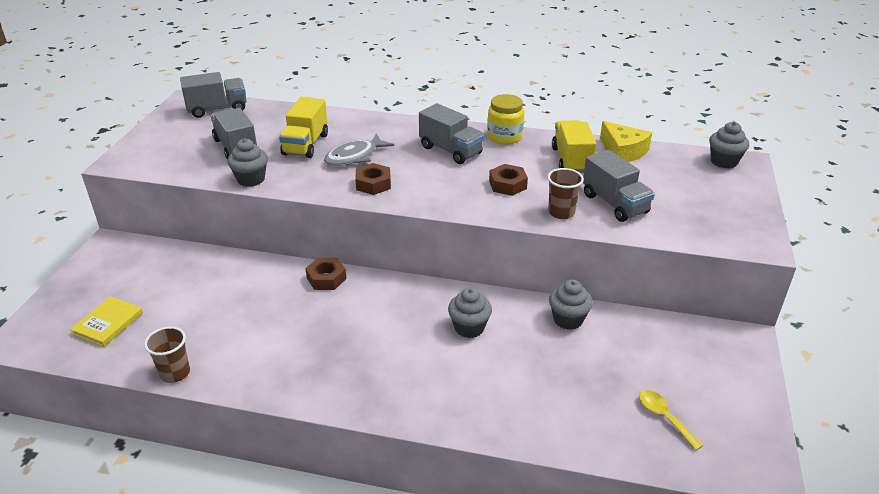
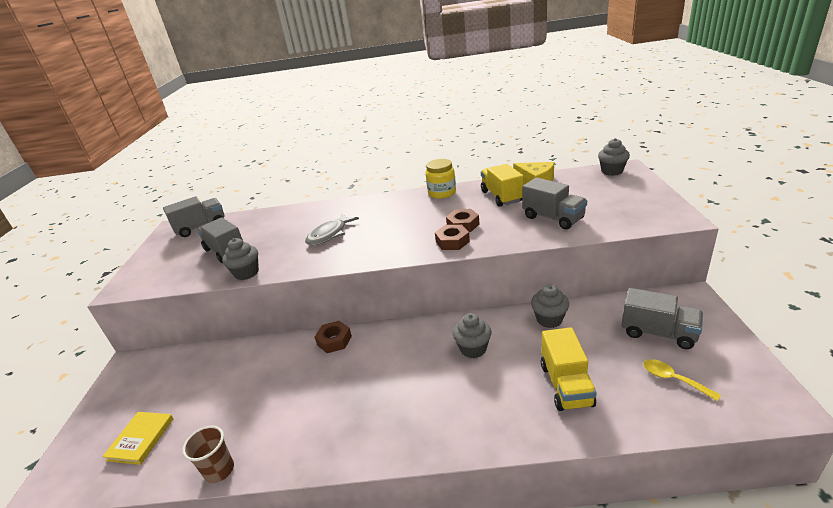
camera: 10 degrees left, 5 degrees down
(305, 144) = (285, 235): yellow truck -> yellow truck (566, 385)
(373, 184) = (354, 251): brown nut -> brown nut (452, 241)
(451, 150) = (405, 212): grey truck -> grey truck (658, 333)
(561, 212) = (516, 234): brown cup -> none

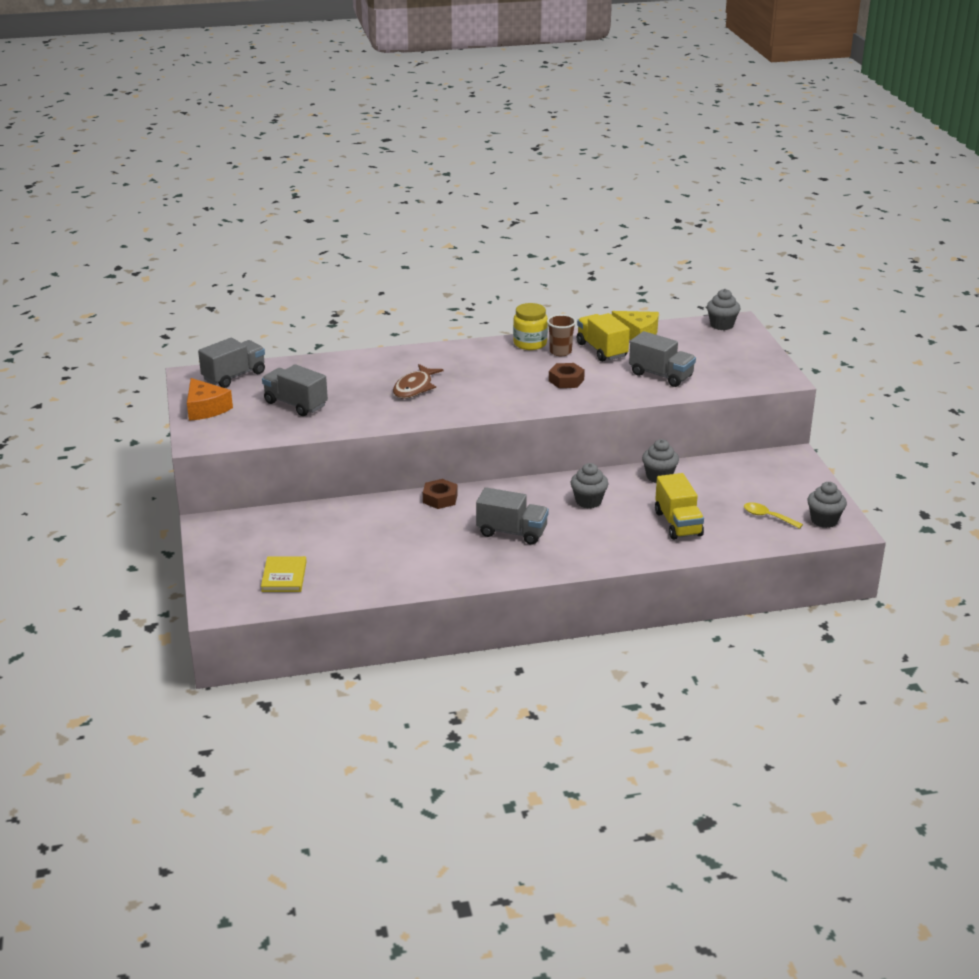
camera: 15 degrees left, 0 degrees up
(156, 256) = (205, 408): none -> orange cheese
(219, 470) = (383, 590): brown cup -> brown cup (560, 352)
(246, 273) = (342, 426): grey cupcake -> grey cupcake (824, 520)
(329, 234) = (415, 388): grey fish -> brown fish
(452, 241) = (560, 397): brown nut -> none
(658, 333) = (759, 485): grey truck -> grey truck (512, 532)

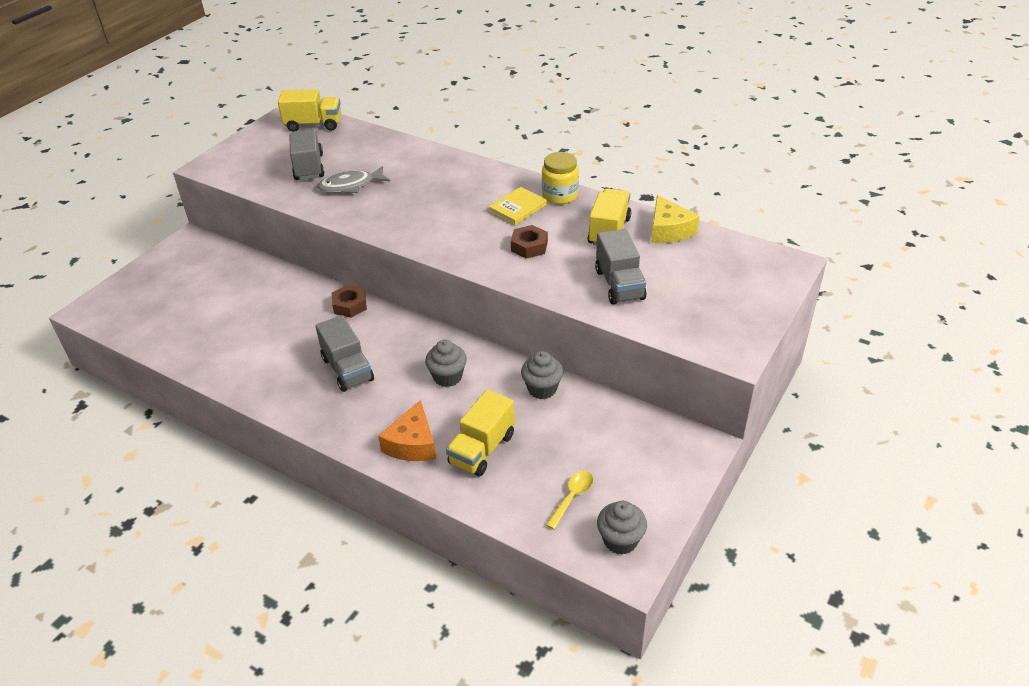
camera: 45 degrees right, 10 degrees up
(205, 408) = (254, 143): orange cheese -> orange cheese (412, 444)
(234, 376) = (313, 125): grey truck -> yellow truck
(284, 576) = (158, 310): yellow book -> yellow book (518, 208)
(359, 401) = (350, 186): none -> grey fish
(415, 388) = (406, 194): brown fish -> none
(560, 352) = (571, 216): brown cup -> none
(721, 325) = (768, 259): grey cupcake -> none
(768, 517) = (572, 497): yellow spoon -> yellow spoon turned 45 degrees clockwise

